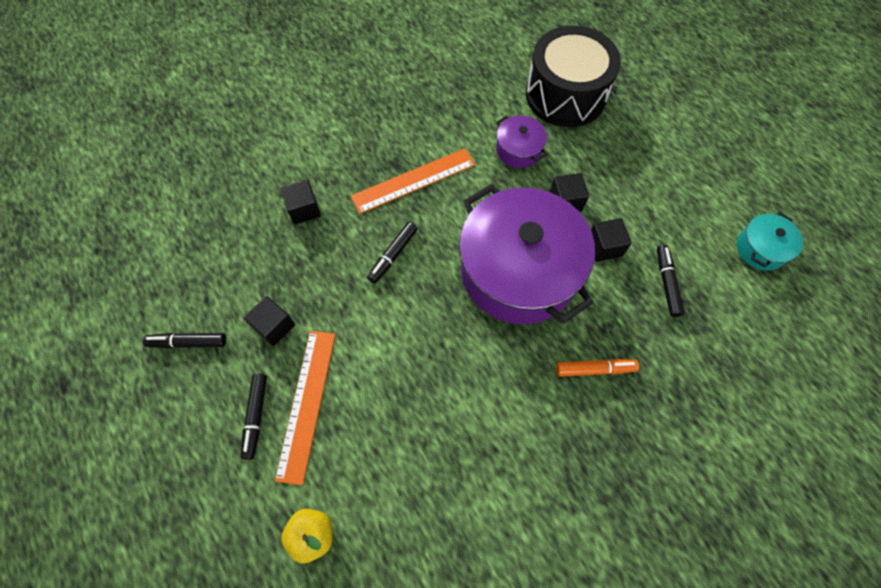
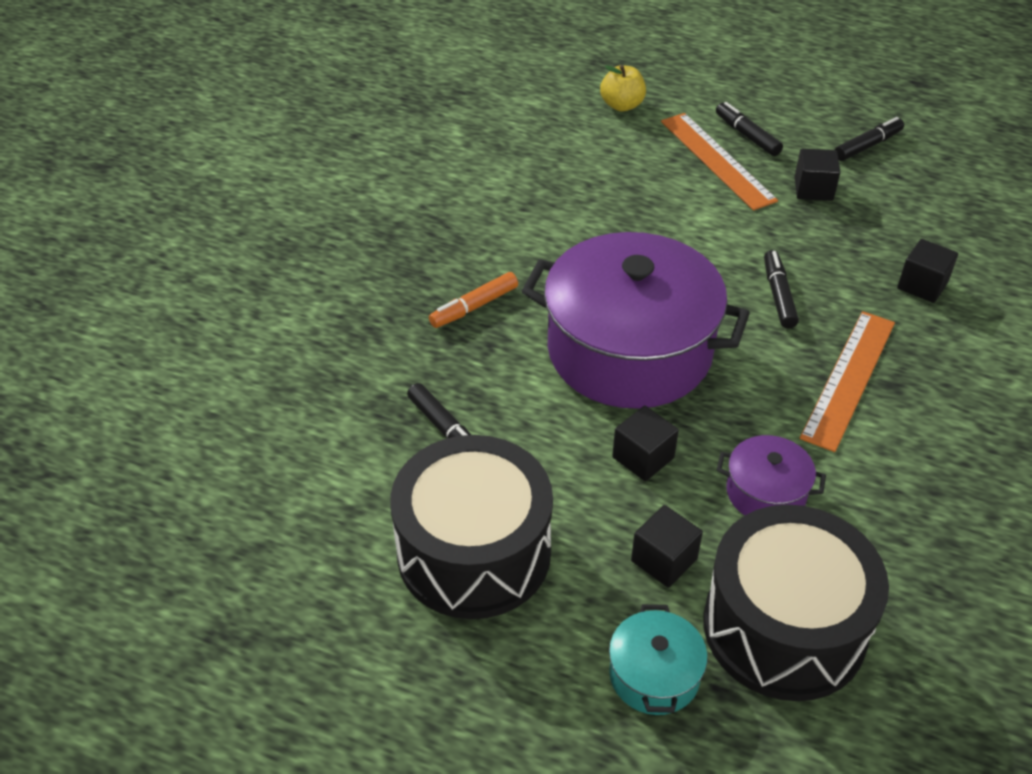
camera: 145 degrees right, 20 degrees down
(604, 247) = (551, 430): black cube -> black cube (664, 560)
(689, 203) = (474, 552): none -> black drum
(761, 249) = (339, 540): turquoise pot -> turquoise pot (654, 675)

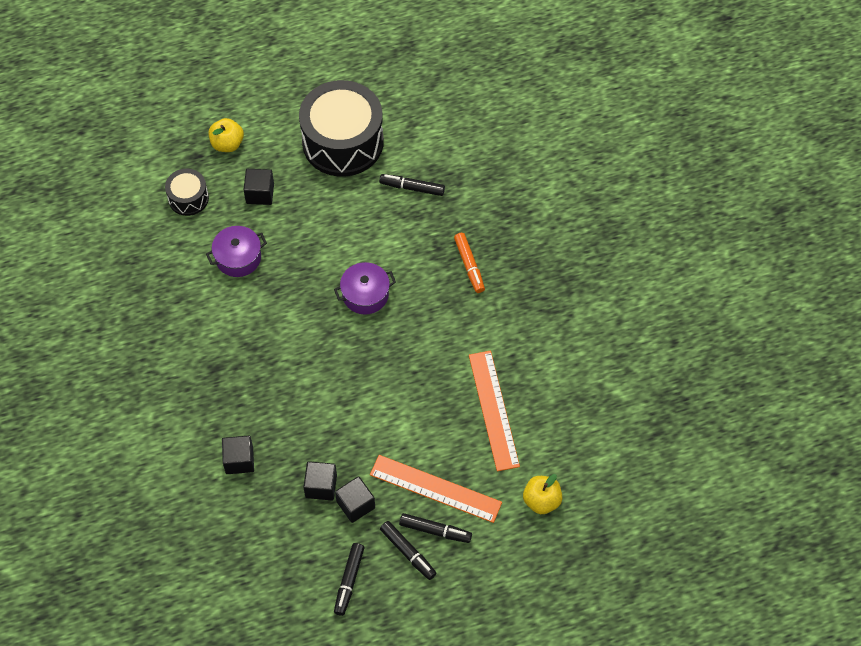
camera: 140 degrees right, 15 degrees up
(474, 307) = (469, 265): orange marker -> orange marker turned 150 degrees clockwise
(629, 350) = (365, 294): purple pot -> purple pot, size x0.44
(643, 457) = (308, 237): black cube -> black cube (321, 486)
(654, 675) = (227, 144): turquoise pot -> yellow apple
(778, 295) = (315, 392): black marker -> black marker (408, 552)
(784, 627) = (188, 198): black drum -> black drum, size x0.49
(849, 378) = (240, 356): orange ruler -> orange ruler (493, 410)

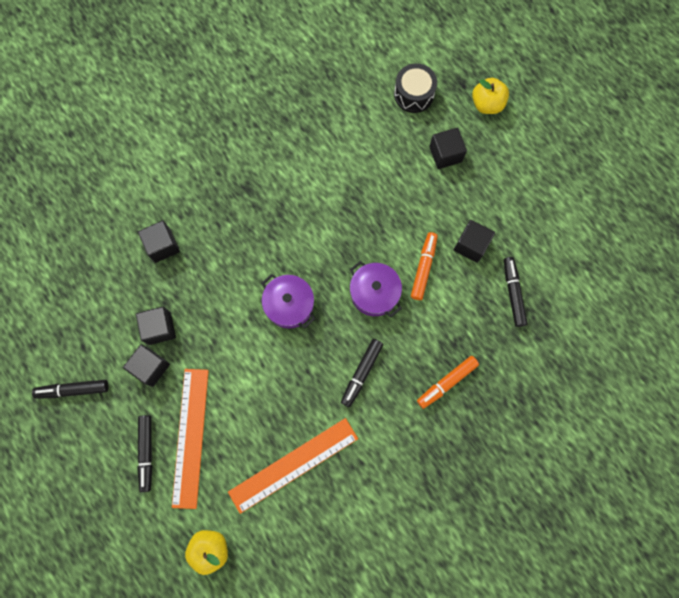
camera: 70 degrees right, 15 degrees up
(238, 258) = (368, 162): purple pot -> purple pot (289, 305)
(343, 142) = (536, 207): black drum -> none
(355, 204) = (471, 245): none -> black cube
(359, 248) = (423, 268): none -> orange marker
(408, 552) = (117, 434): black marker -> black marker (361, 373)

